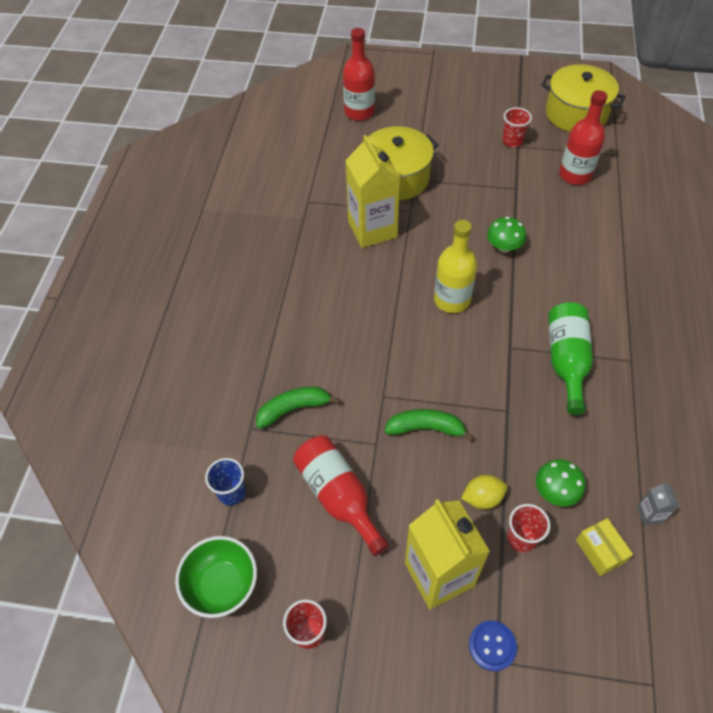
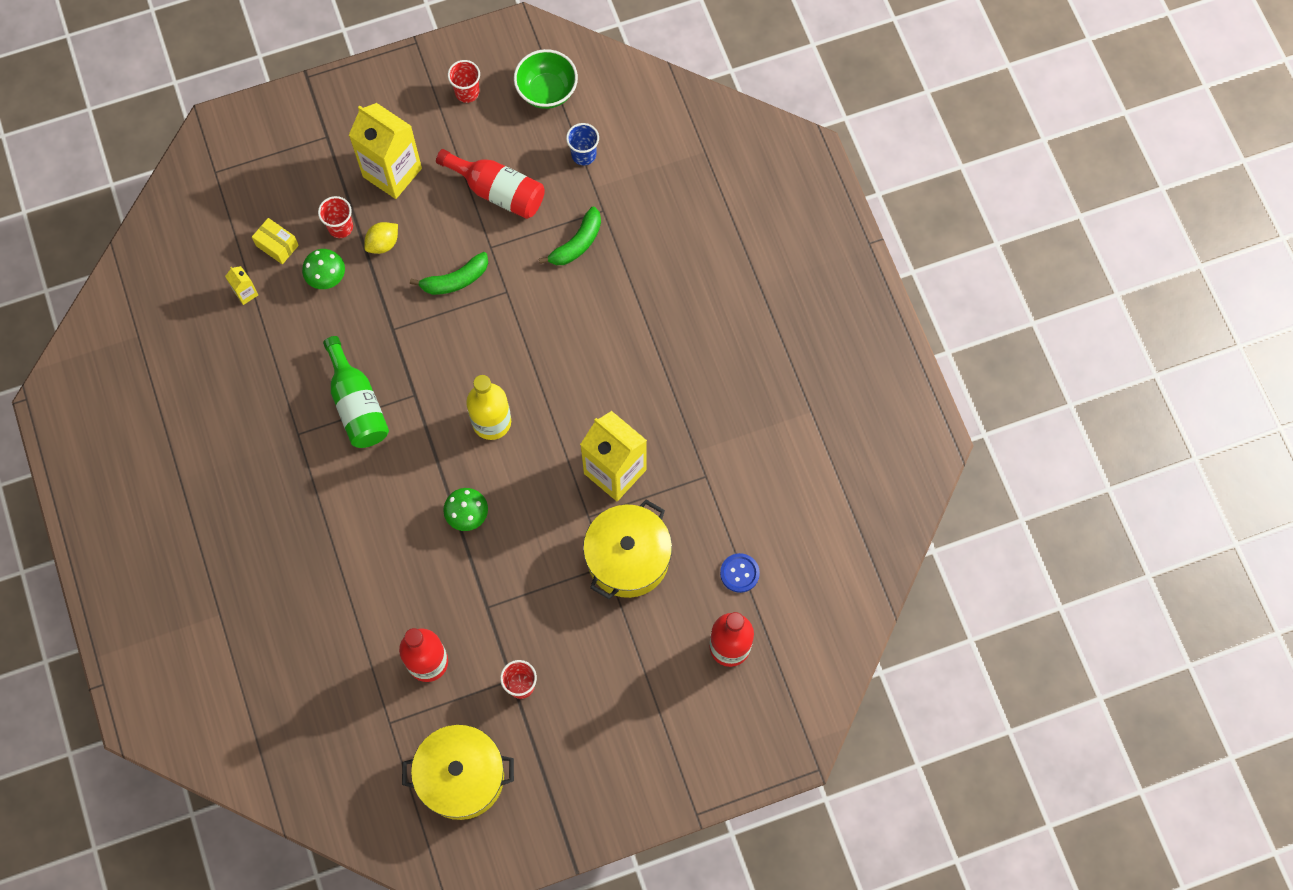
camera: 150 degrees right, 15 degrees up
(492, 646) = (334, 144): blue button -> blue button (739, 573)
(650, 514) = (246, 293): grey carton -> yellow carton

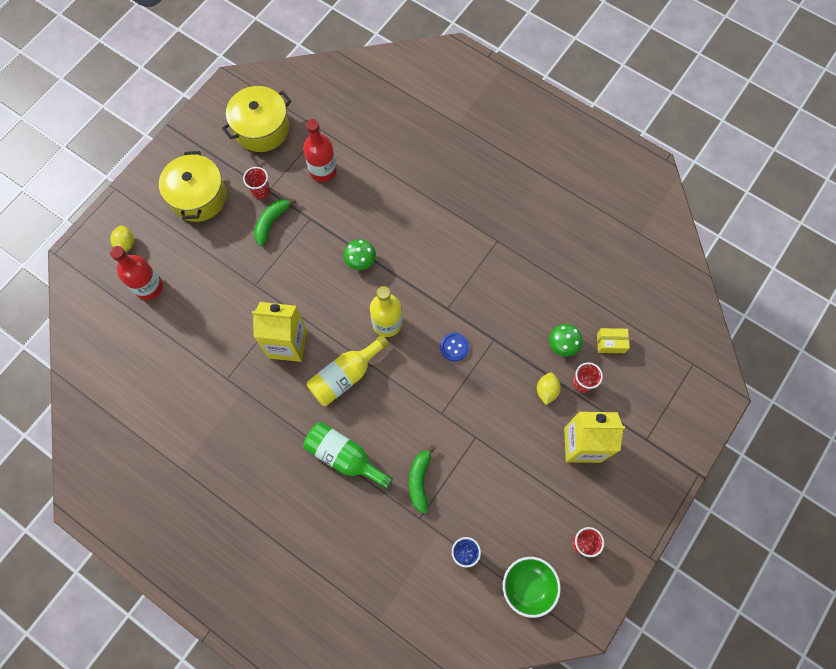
camera: 145 degrees right, 0 degrees up
(246, 293) = (602, 301): yellow carton -> none
(357, 405) = (477, 280): green bottle -> green bottle (344, 456)
(455, 280) = (480, 398): green banana -> green banana (271, 222)
(498, 191) = (501, 481): red bottle -> none
(577, 395) = (345, 376): none -> yellow bottle
(628, 558) = (244, 298): yellow pot -> yellow pot (198, 197)
(725, 724) = (126, 244): none -> yellow lemon
(739, 573) = (168, 333): blue button -> blue button (454, 347)

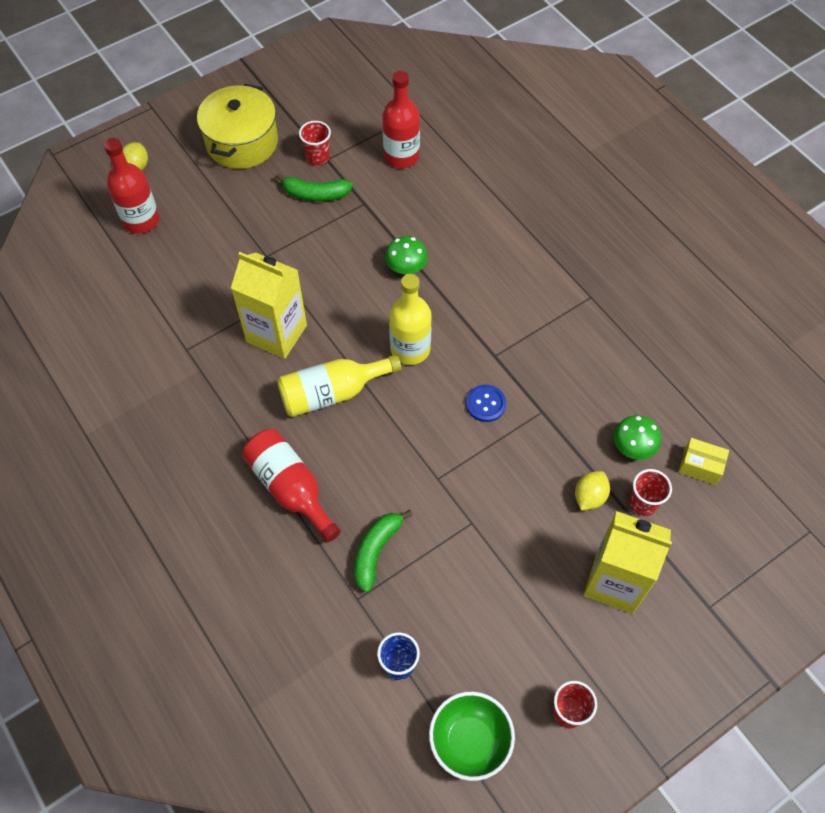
camera: 20 degrees right, 10 degrees down
(262, 129) = (347, 92): yellow pot -> none
(271, 222) = (315, 194): green banana -> green banana turned 135 degrees counterclockwise
(344, 456) = (290, 488): green bottle -> red bottle

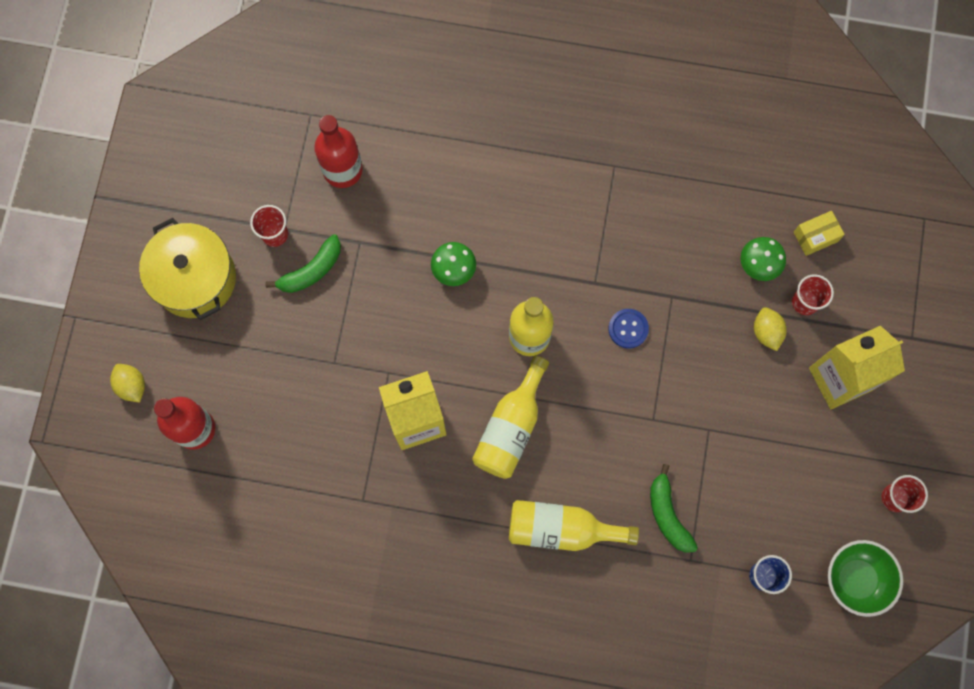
camera: 45 degrees left, 15 degrees up
(290, 488) = (561, 529): red bottle -> yellow bottle

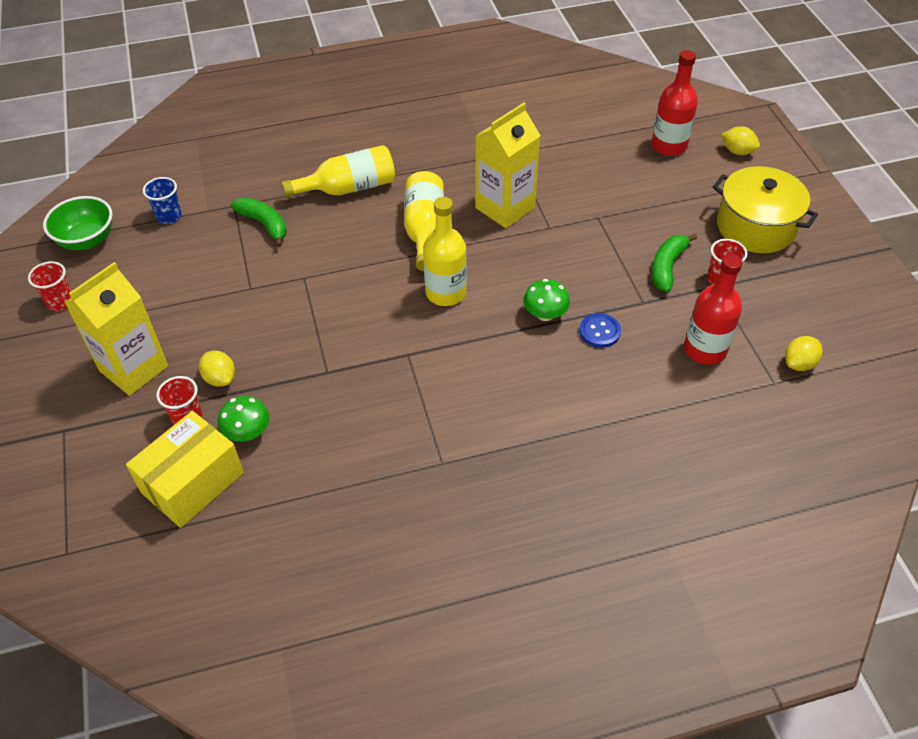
camera: 155 degrees right, 25 degrees down
(277, 121) = (799, 363): none -> yellow lemon
(628, 329) = (358, 331): blue button -> blue button (599, 331)
(815, 237) = (193, 483): yellow box -> yellow box, size x1.92

